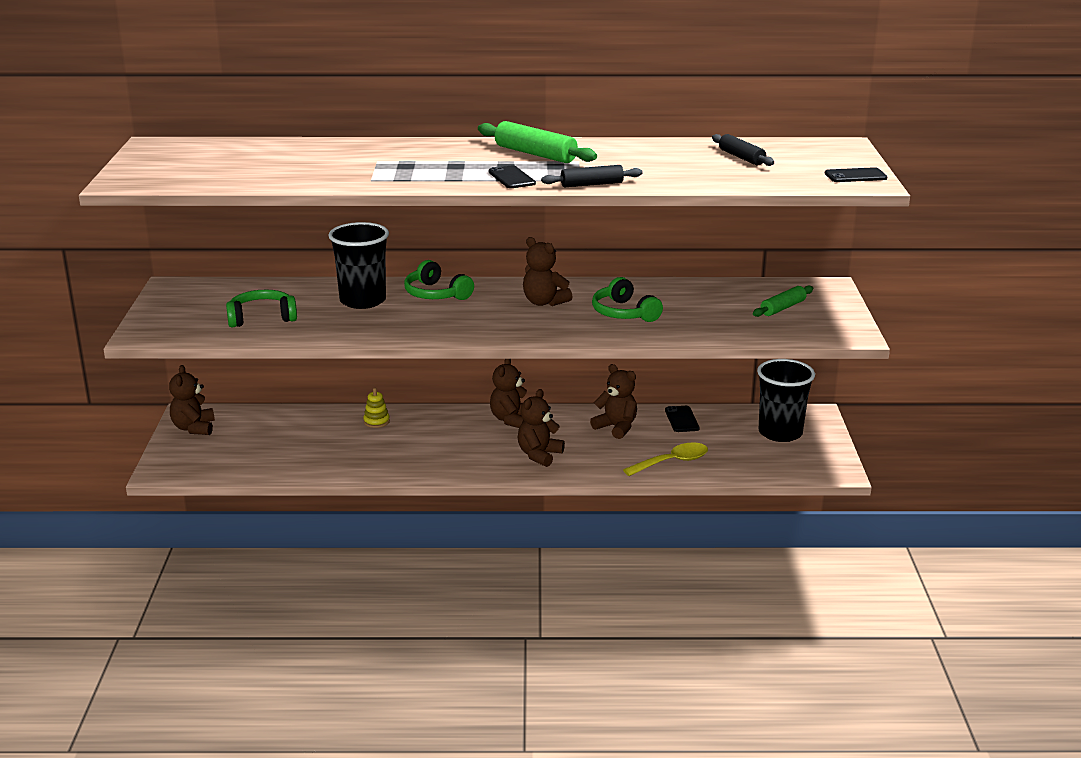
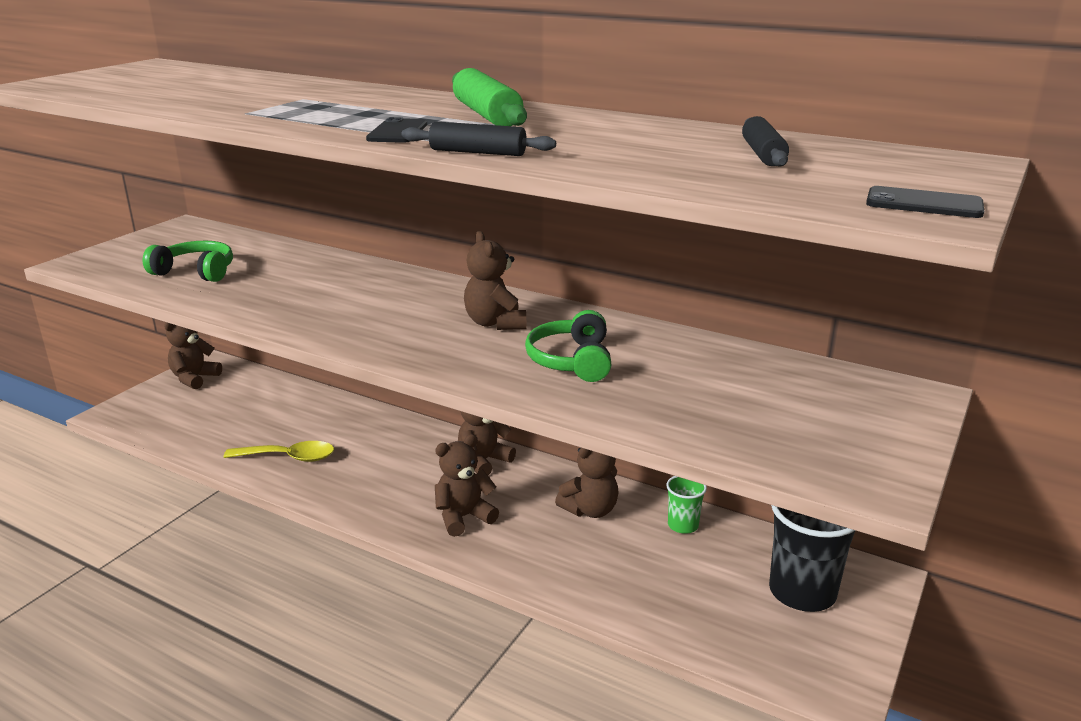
camera: 30 degrees right, 0 degrees up
(363, 301) = (313, 276): black cup -> none
(376, 421) = (351, 420): yellow stacking toy -> none
(436, 294) = (395, 286): green headphones -> none
(616, 427) = (590, 510): brown teddy bear -> brown teddy bear turned 75 degrees clockwise
(672, 462) = (611, 585): yellow spoon -> yellow spoon (289, 457)
(682, 419) = (683, 525): black phone -> green cup
(782, 308) = (807, 411): green rolling pin -> none

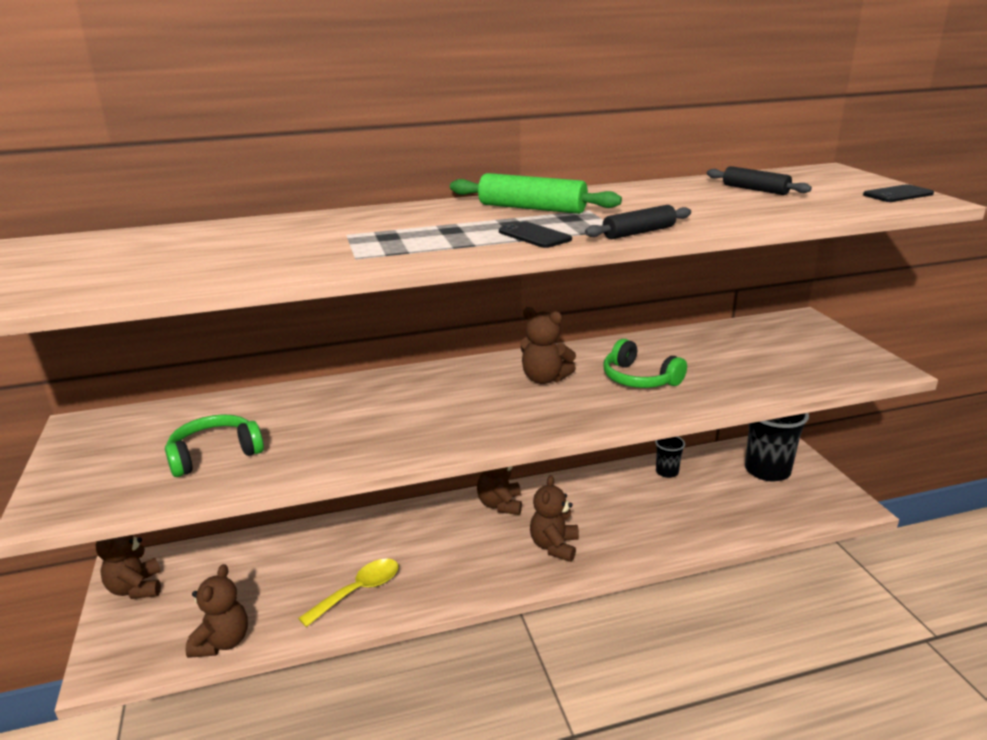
camera: 45 degrees left, 0 degrees up
(590, 510) = (611, 494): brown teddy bear -> brown teddy bear (222, 642)
(683, 525) = (667, 472): green cup -> black cup

